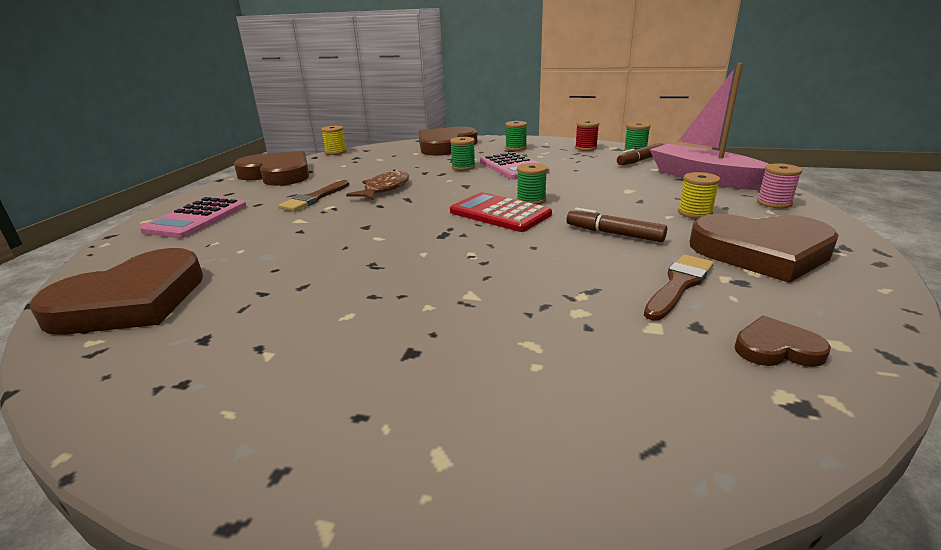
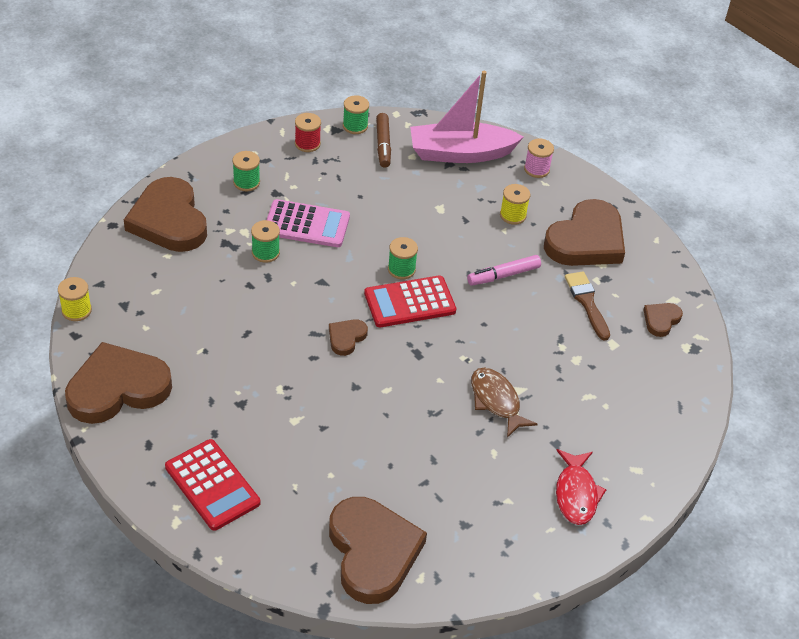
camera: 60 degrees left, 20 degrees up
(197, 218) = (212, 485): pink calculator -> red calculator
(314, 198) = (242, 389): brown brush -> none
(324, 409) = (576, 494): none -> red fish
(384, 189) = (270, 334): brown fish -> brown fish (496, 401)
(418, 208) = (346, 338): none -> brown heart
(614, 233) = (503, 275): brown marker -> pink marker

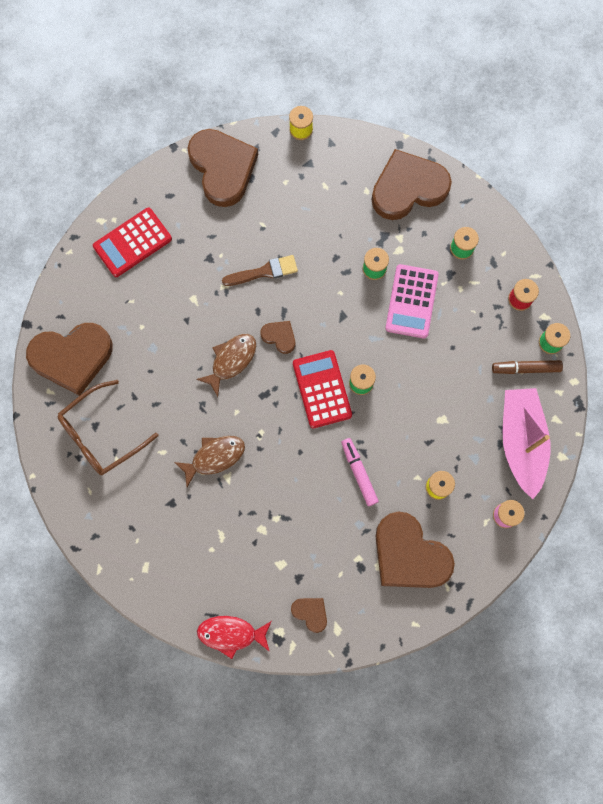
camera: 95 degrees right, 30 degrees up
(376, 383) = (231, 360): none -> brown fish
(476, 517) = (101, 434): none -> brown glasses
(576, 494) = (122, 514): red fish -> red fish (231, 634)
(587, 302) = (329, 546): brown brush -> brown brush (264, 272)

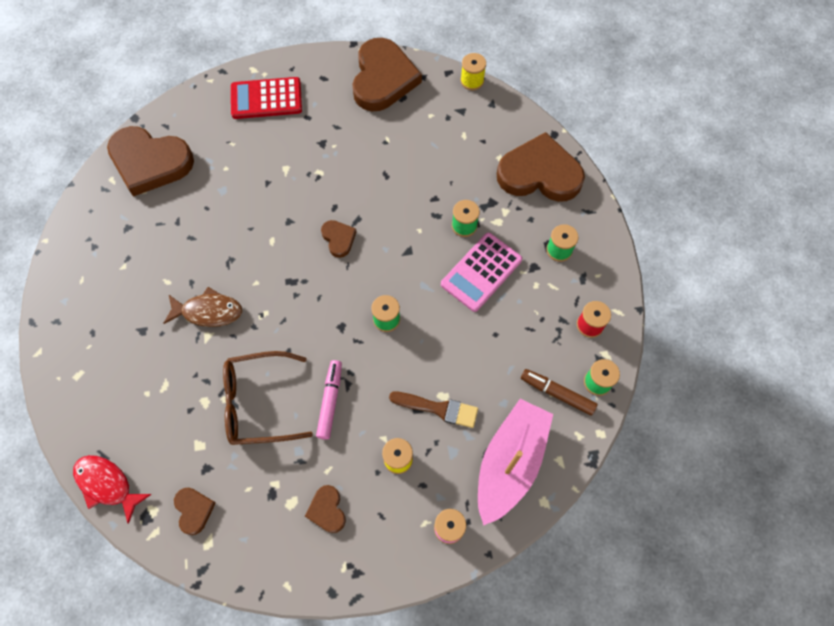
camera: 30 degrees right, 10 degrees down
(101, 434) = (126, 238): brown glasses -> brown glasses (258, 403)
(231, 360) = (282, 236): brown fish -> none
(264, 272) = (362, 178): brown brush -> brown brush (438, 408)
(322, 389) = (346, 305): red calculator -> none
(409, 554) = (327, 510): brown heart -> brown heart, size x0.46

